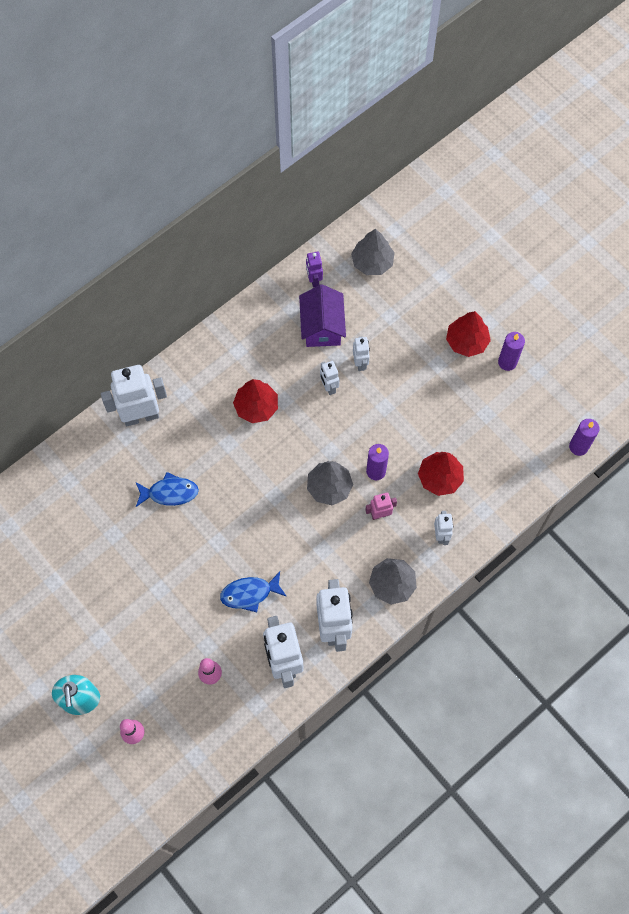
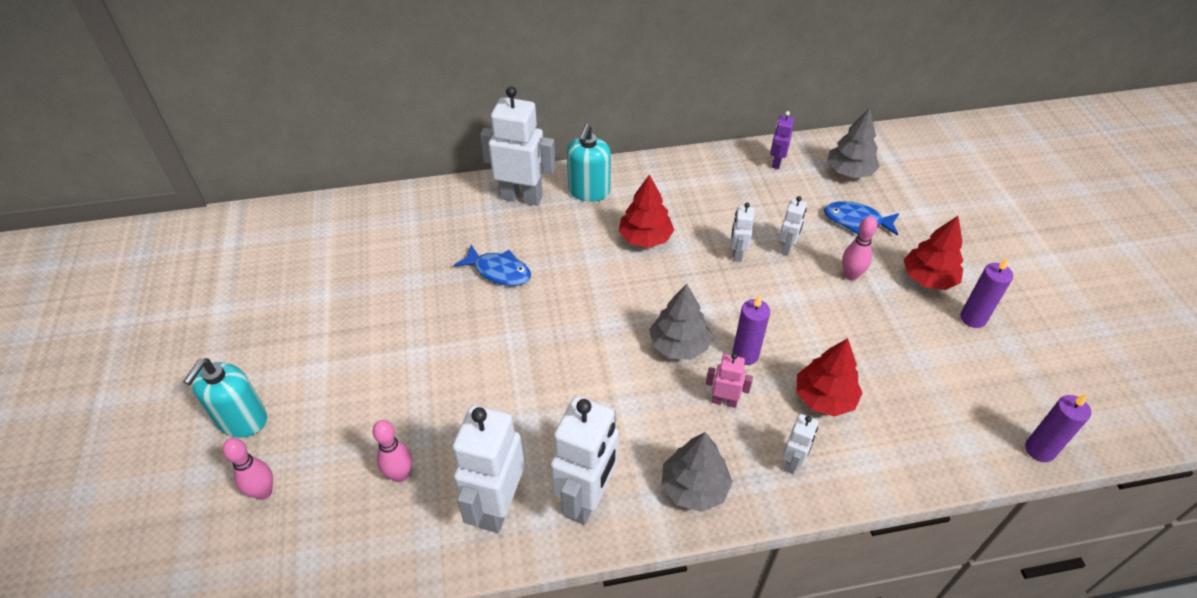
camera: 30 degrees right, 20 degrees down
(188, 383) = (589, 191): none -> turquoise soap dispenser
(249, 593) = (511, 408): blue fish -> blue fish (856, 221)
(322, 327) = (762, 201): purple house -> none
(414, 366) = (850, 275): none -> pink bowling pin

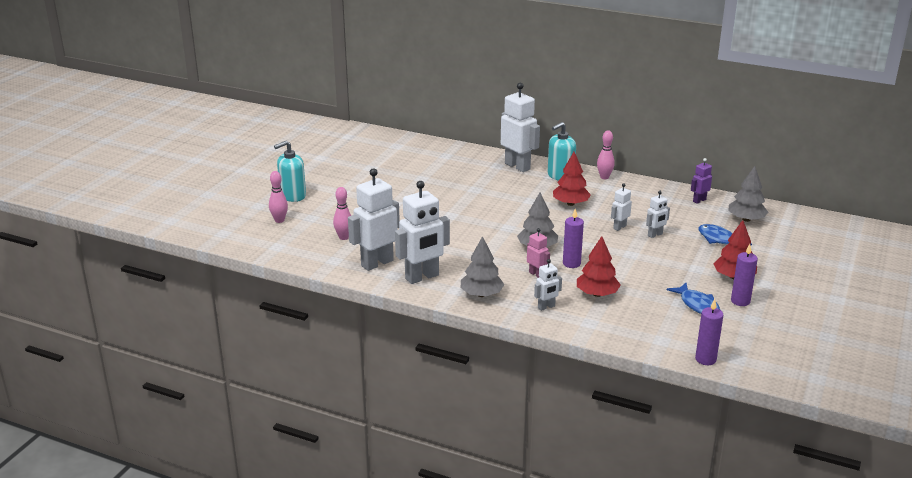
camera: 35 degrees right, 20 degrees down
(499, 271) = (471, 189): blue fish -> blue fish (697, 305)
(850, 275) = (682, 258): pink bowling pin -> pink bowling pin (604, 177)

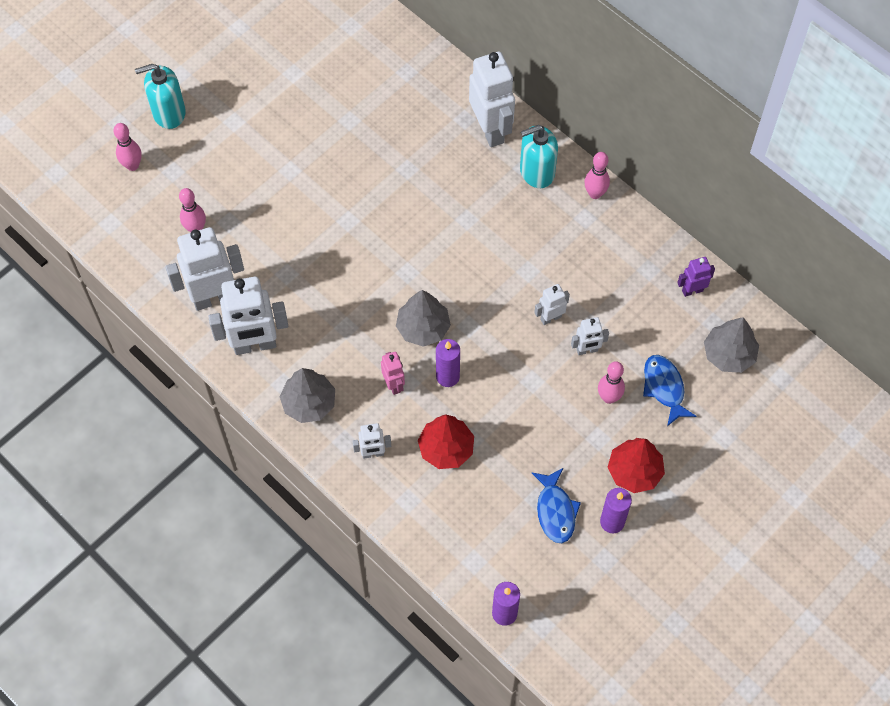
camera: 20 degrees right, 35 degrees up
(570, 203) = (516, 243): red tree -> none
(687, 250) = (609, 397): none -> pink bowling pin

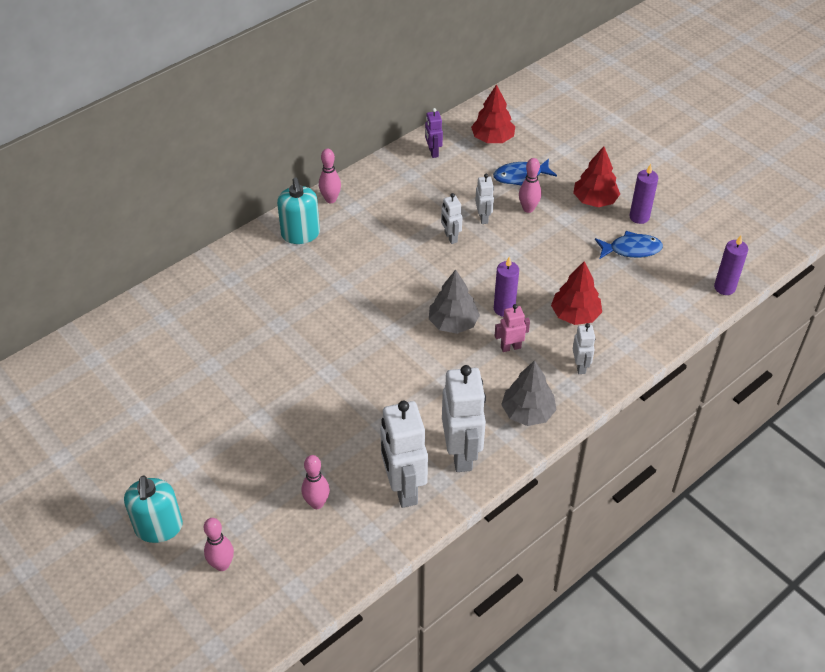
camera: 85 degrees left, 15 degrees down
(491, 130) = (248, 261): white robot -> none
(729, 354) = (492, 138): grey tree -> red tree

